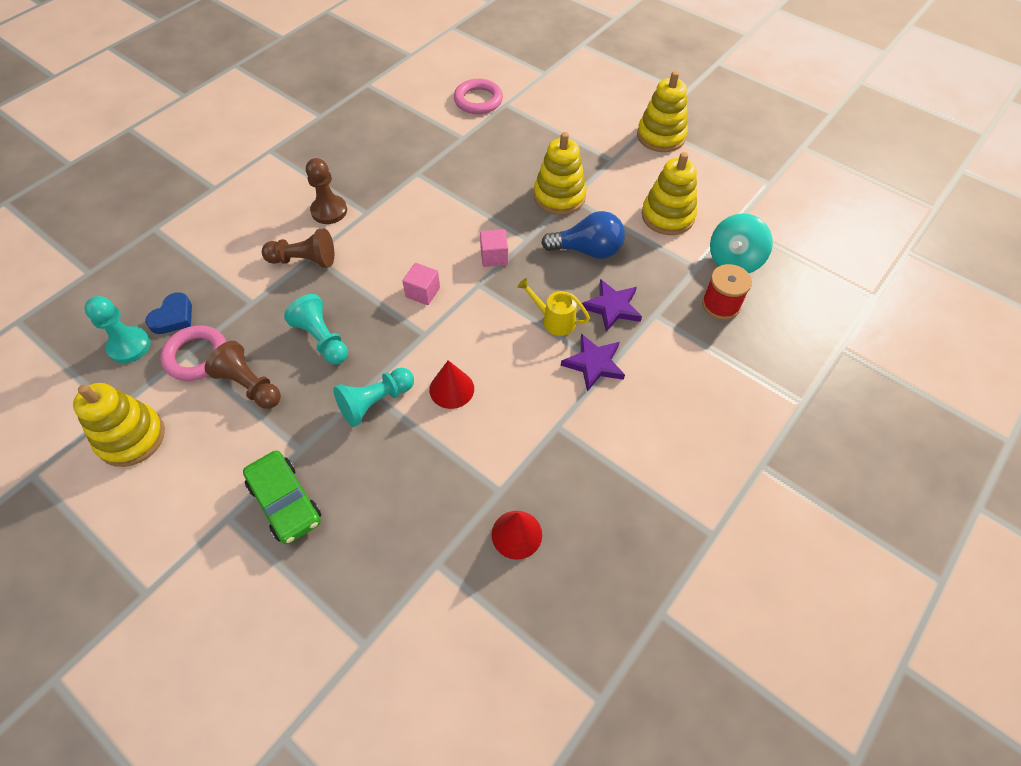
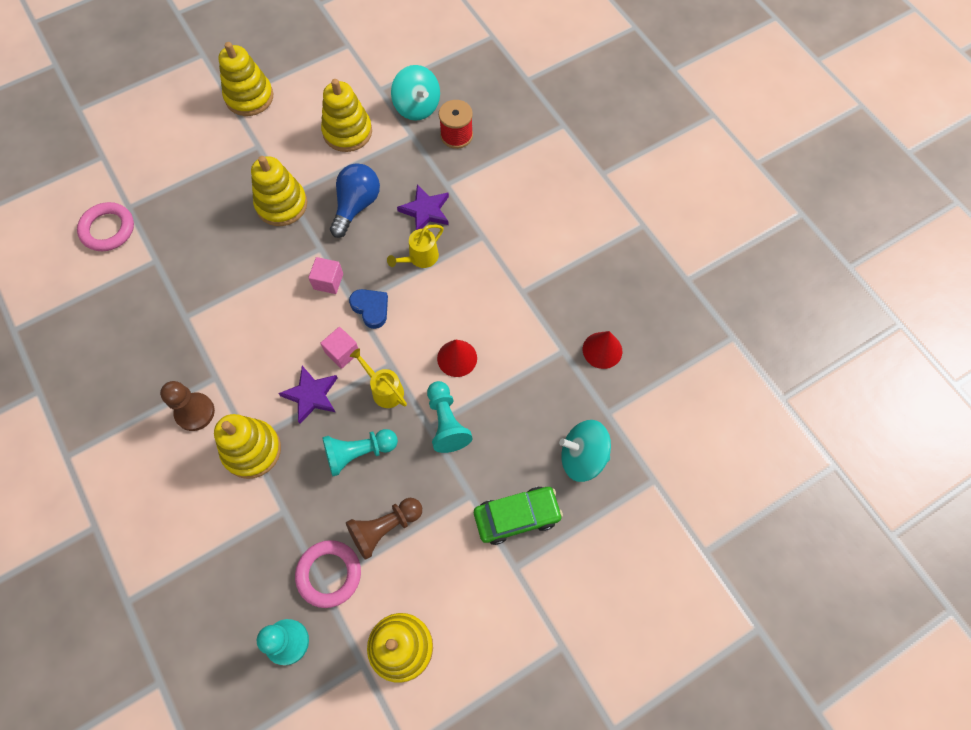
camera: 70 degrees left, 10 degrees up
(173, 317) = (268, 592): blue heart -> blue heart (371, 308)
(304, 260) = (252, 450): brown pawn -> yellow stacking toy
(372, 551) = (582, 457): none -> turquoise spinning top
(395, 338) = (384, 389): none -> yellow watering can
(593, 364) = (475, 245): purple star -> purple star (311, 395)

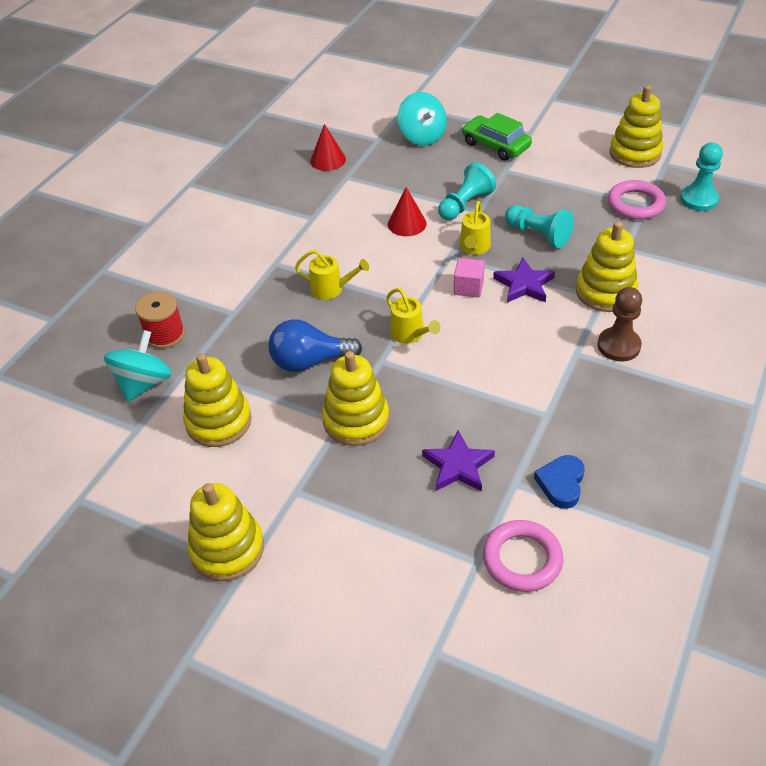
camera: 120 degrees left, 20 degrees down
(328, 281) = (410, 334): pink cube -> yellow watering can
(371, 308) = (411, 293): blue heart -> blue heart (561, 484)
(384, 528) = (574, 195): brown pawn -> none
(425, 211) = (276, 311): purple star -> purple star (458, 465)

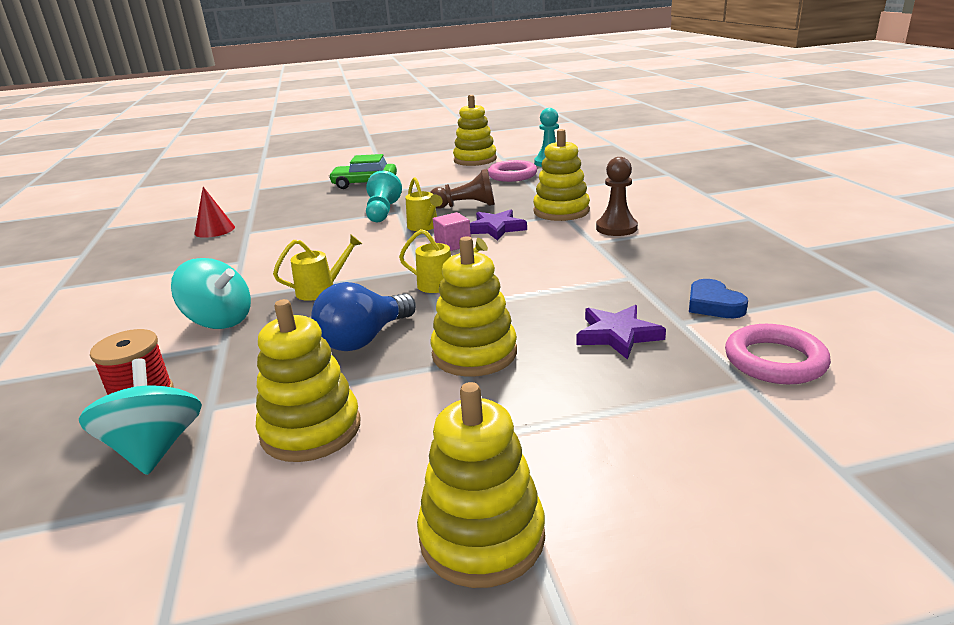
camera: 40 degrees left, 20 degrees down
(407, 223) = (344, 235): red cone -> none
(422, 137) = (293, 196): turquoise spinning top -> turquoise spinning top (220, 320)
(538, 234) = (466, 206): turquoise pawn -> brown pawn

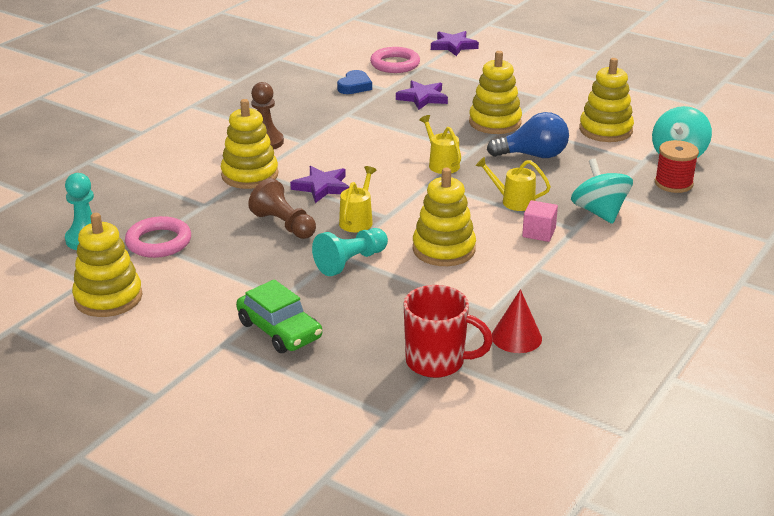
camera: 135 degrees left, 5 degrees up
(254, 207) = (437, 362): none -> red mug
(453, 245) = (376, 190): pink cube -> pink cube (539, 233)
(482, 537) = (584, 80): yellow stacking toy -> yellow stacking toy (444, 249)
(829, 460) = (453, 46): none -> purple star

